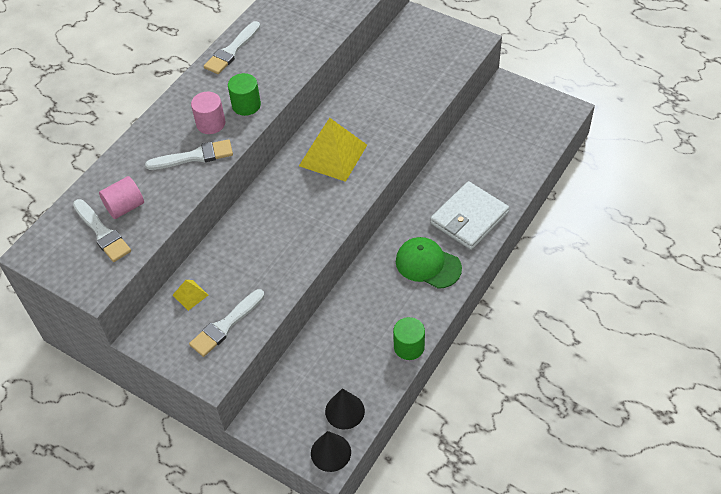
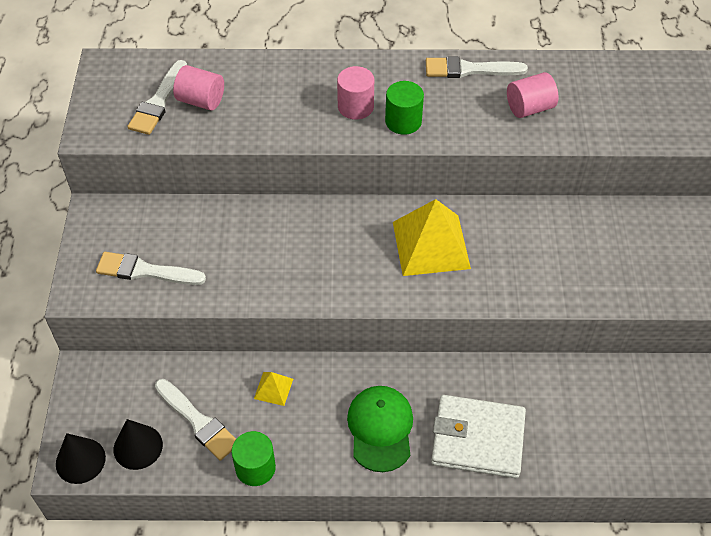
camera: 55 degrees right, 0 degrees up
(190, 295) = (165, 221): yellow pyramid -> yellow pyramid (273, 388)
(194, 156) = (302, 118): white brush -> white brush (198, 422)
(290, 39) = (529, 108): none -> pink cylinder

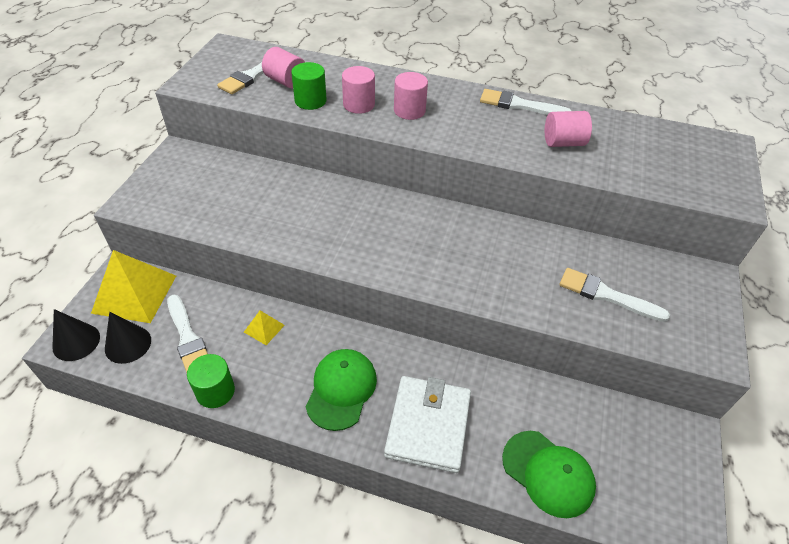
camera: 15 degrees right, 5 degrees down
(145, 271) = (191, 201): white brush -> white brush (606, 295)
(297, 112) = (358, 104): none -> pink cylinder
(403, 121) = (445, 129): green cylinder -> green cylinder (310, 101)
(431, 245) = (440, 239): yellow pyramid -> yellow pyramid (135, 294)
(477, 439) = (428, 425): white wallet -> white wallet turned 75 degrees clockwise
(602, 450) = (548, 473): none -> green cap

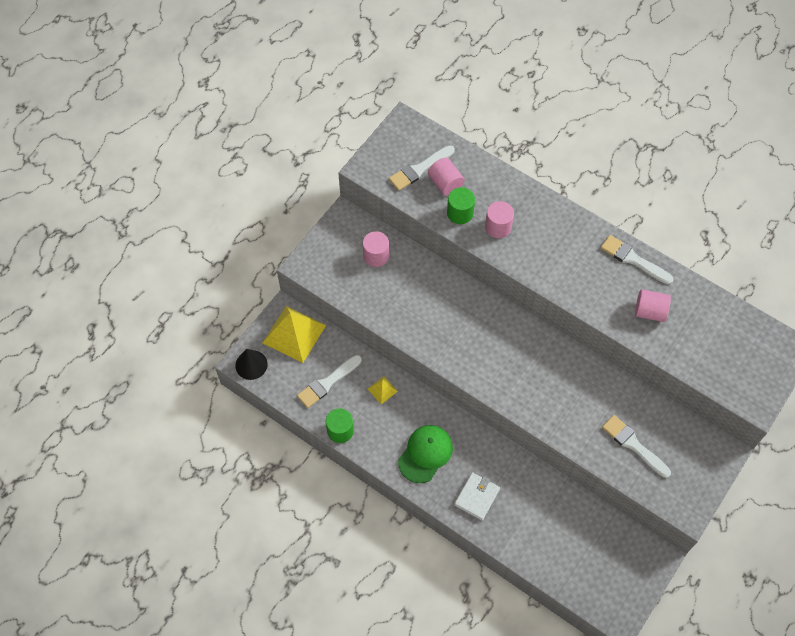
camera: 20 degrees right, 15 degrees up
(128, 344) = (286, 376): black cone -> none
(188, 338) = (327, 383): white brush -> white brush turned 60 degrees clockwise
(409, 110) = (537, 244): pink cylinder -> pink cylinder (376, 256)
(428, 425) = (476, 497): white wallet -> white wallet, size x0.63
(548, 473) = (545, 552): green cap -> none

